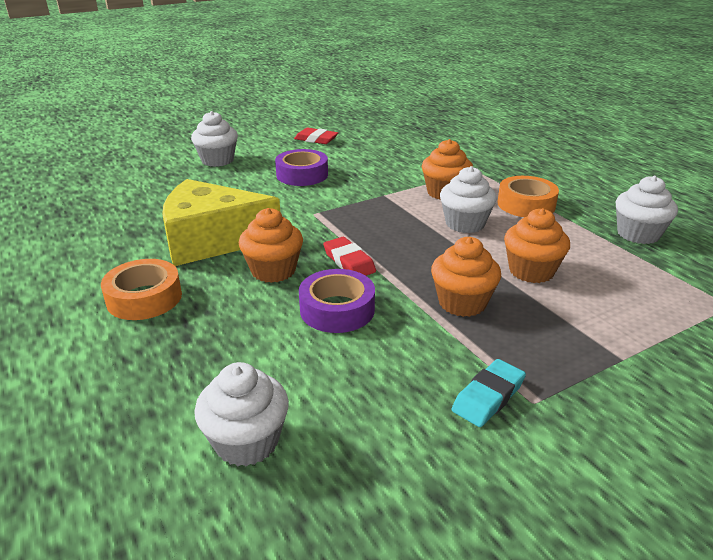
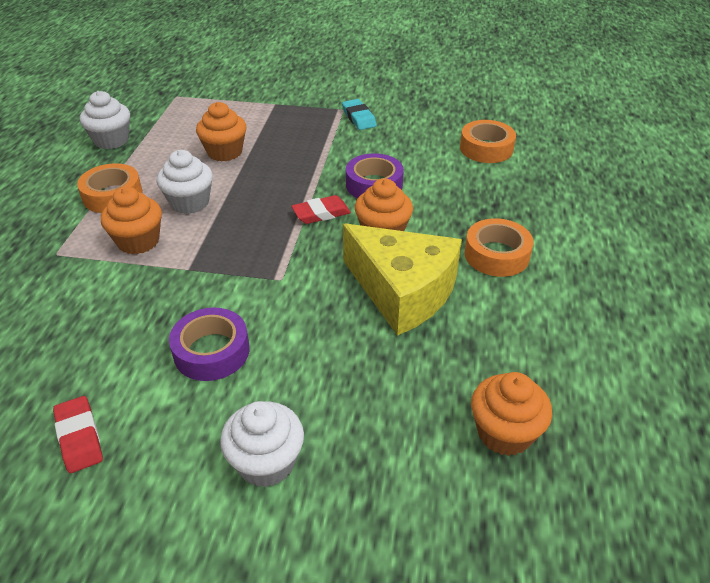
camera: 140 degrees left, 10 degrees up
(246, 442) = (486, 148): white cupcake -> orange tape
(349, 262) = (321, 213): red eraser -> red eraser turned 60 degrees clockwise
(462, 303) = (298, 155): orange cupcake -> orange cupcake (504, 433)
(488, 397) = (359, 118): turquoise eraser -> turquoise eraser turned 75 degrees clockwise

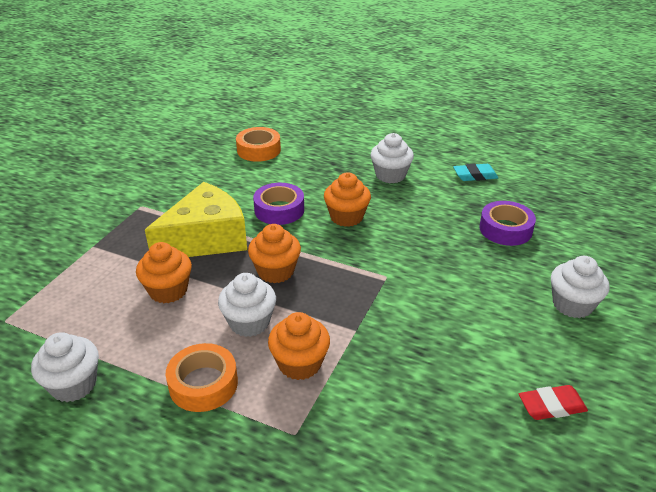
camera: 75 degrees left, 5 degrees down
(211, 351) = (464, 323): purple tape -> purple tape (505, 229)
(321, 213) = (306, 243): red eraser -> none
(359, 118) = (165, 199): turquoise eraser -> turquoise eraser (475, 175)
(403, 291) = (418, 220): yellow cheese -> yellow cheese (206, 238)
(496, 255) = (390, 175): orange tape -> white cupcake
(504, 433) = (547, 208): orange cupcake -> orange cupcake (275, 271)

